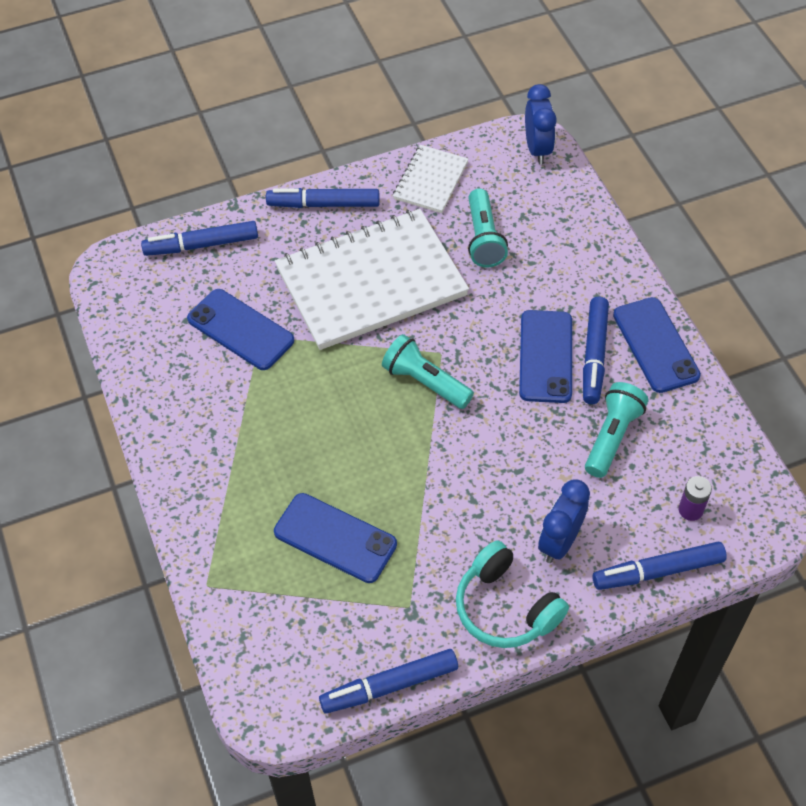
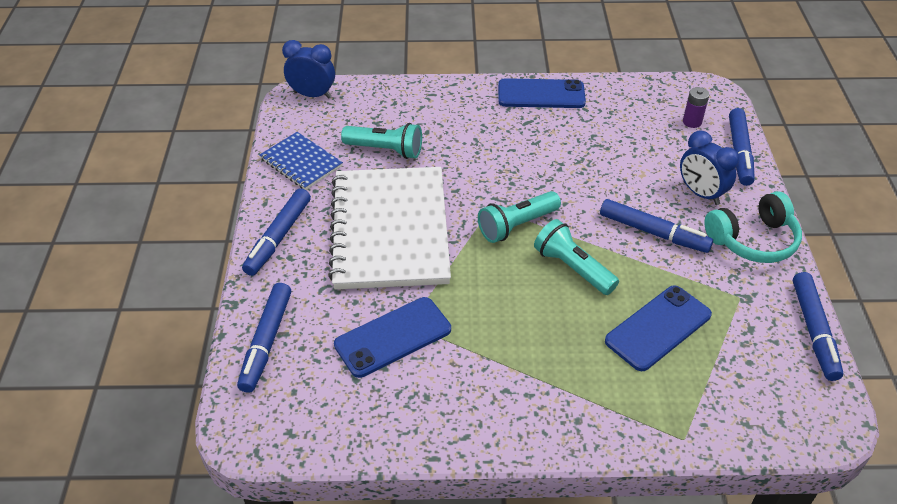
camera: 70 degrees left, 10 degrees down
(430, 181) = (301, 162): white notebook -> blue notebook
(546, 356) = (524, 151): blue phone -> none
(594, 355) = (535, 126): blue marker -> blue marker (653, 232)
(612, 437) = (615, 139): turquoise flashlight -> turquoise flashlight (573, 268)

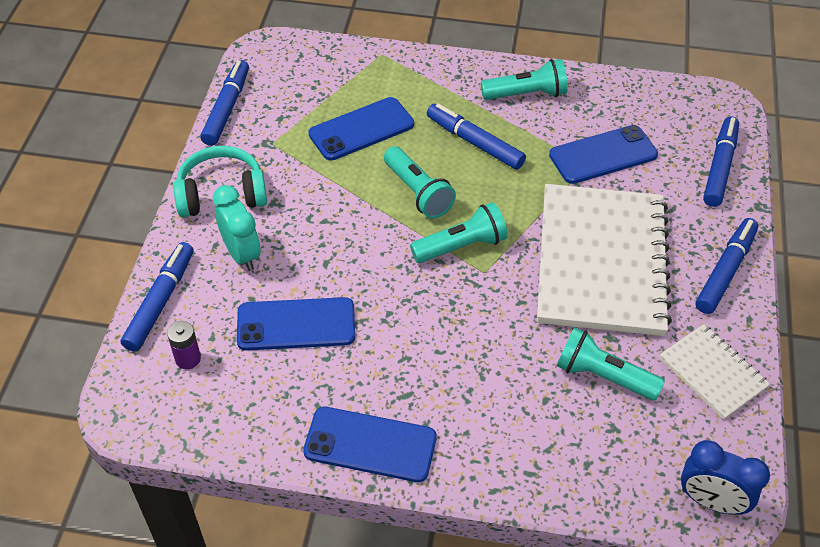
camera: 170 degrees left, 5 degrees up
(301, 162) = (712, 372): blue notebook -> white notebook
(489, 405) = (526, 94): none -> turquoise flashlight
(627, 151) = (296, 324): none -> blue phone
(653, 232) = (319, 217): blue marker -> blue marker (474, 142)
(700, 193) = (242, 254): blue clock -> turquoise clock

